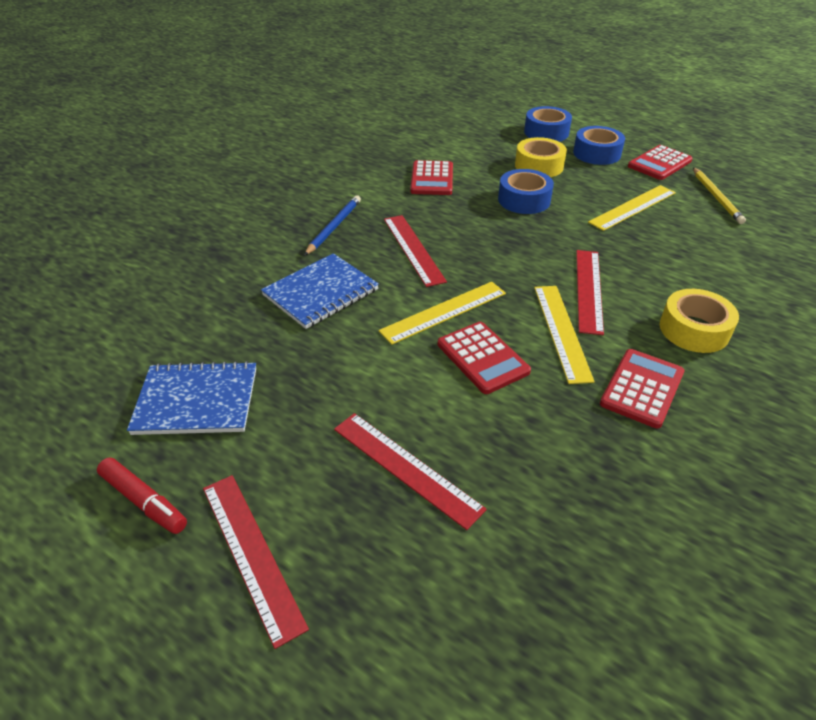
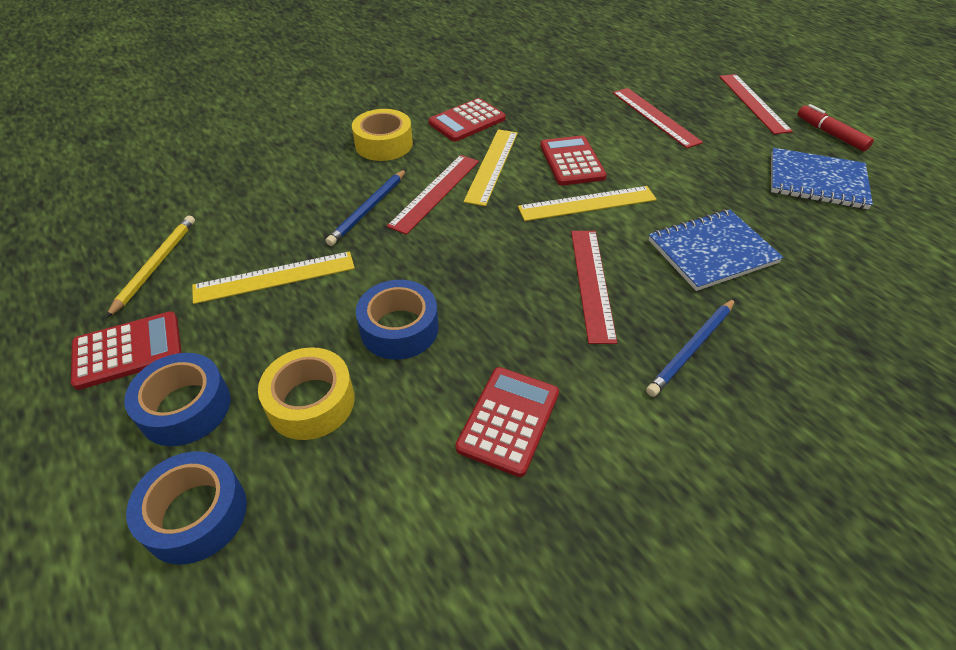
camera: 160 degrees left, 5 degrees up
(627, 263) = (369, 209): none -> blue pencil

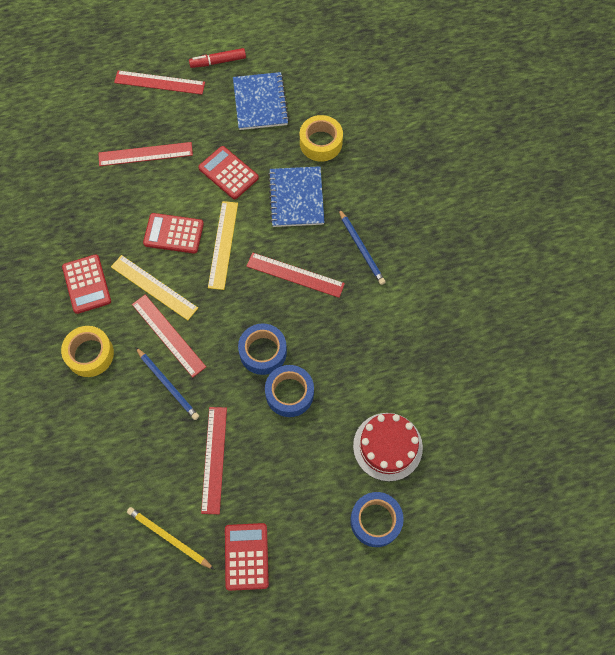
camera: 70 degrees left, 20 degrees up
(185, 408) = (305, 523): blue tape -> blue tape (263, 352)
(274, 277) = (214, 459): yellow ruler -> red ruler
(311, 402) = (326, 453): yellow tape -> yellow tape (321, 143)
(345, 492) = (387, 446): none -> red cake
(509, 420) = (373, 357): red calculator -> red calculator (228, 173)
(817, 181) = (260, 102): blue notebook -> blue notebook turned 45 degrees counterclockwise

